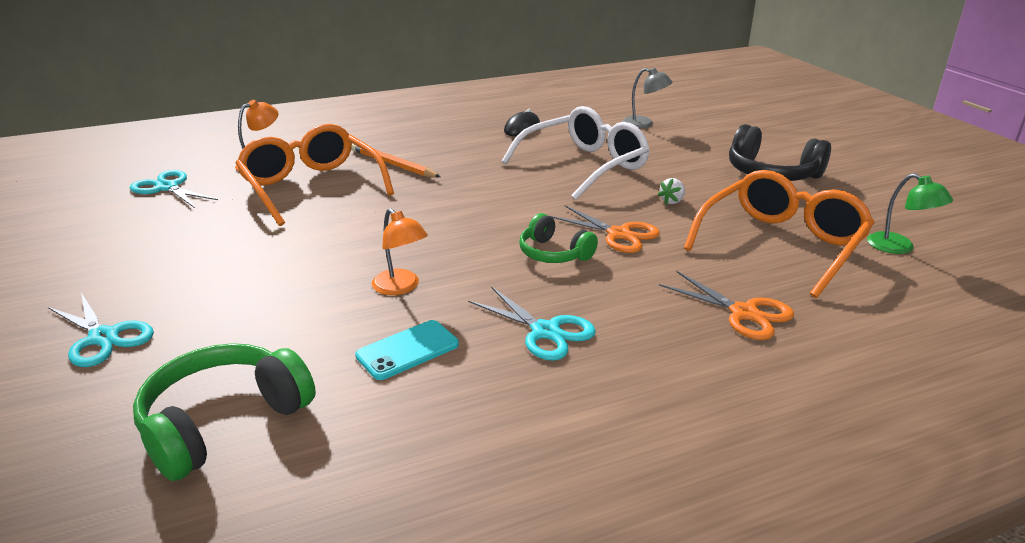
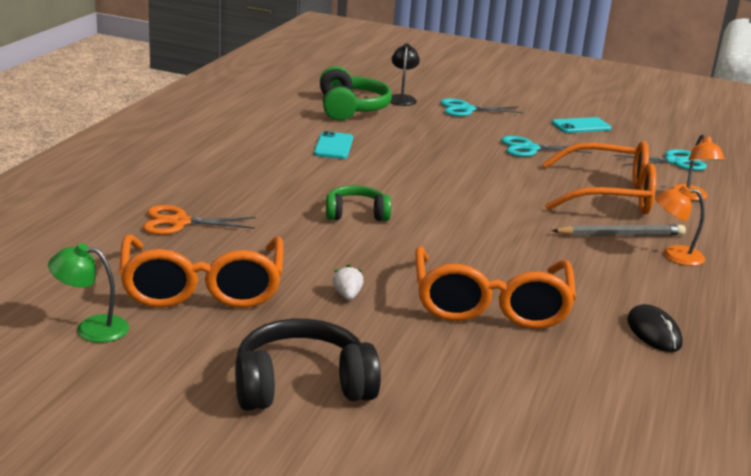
camera: 130 degrees right, 5 degrees down
(90, 252) = (581, 126): none -> turquoise phone
(103, 408) = (402, 98): none -> black lamp
(393, 164) = (621, 235): orange pencil -> grey pencil
(401, 287) = (399, 166): orange lamp -> orange lamp (674, 256)
(545, 331) = (282, 174): turquoise scissors -> turquoise scissors (530, 148)
(583, 166) = (490, 304): white glasses -> orange glasses
(619, 234) = (338, 245): orange scissors -> none
(644, 124) = (567, 416): grey lamp -> none

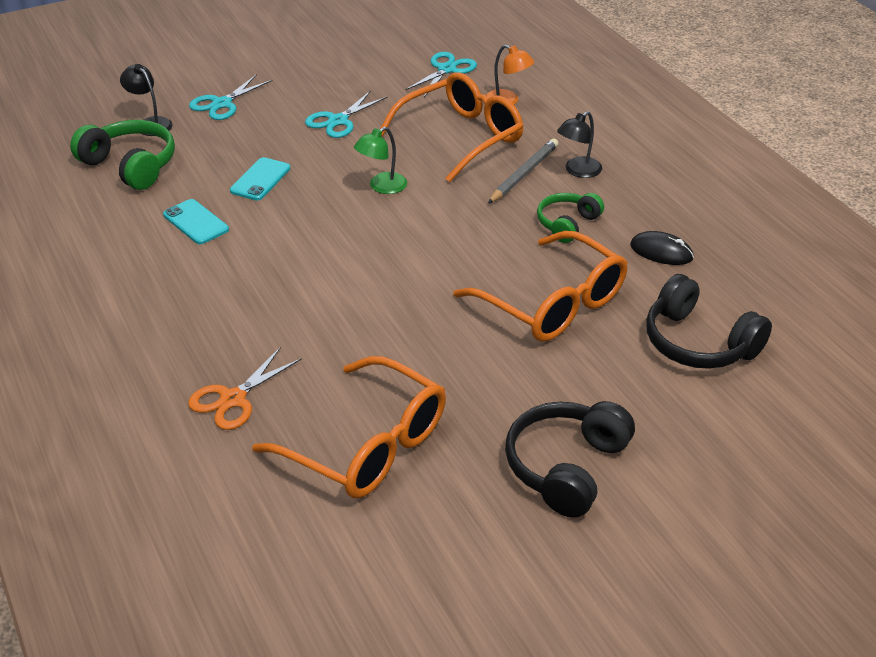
camera: 45 degrees left, 15 degrees up
(91, 328) = (365, 548): green lamp -> green lamp (382, 187)
(347, 296) = (464, 369): white strawberry -> none
(356, 214) = (339, 285): green headphones -> green headphones (567, 224)
(569, 397) = (698, 343): none -> black headphones
(581, 126) = (332, 68): turquoise phone -> turquoise phone (260, 179)
(674, 256) = (578, 171): orange lamp -> black lamp

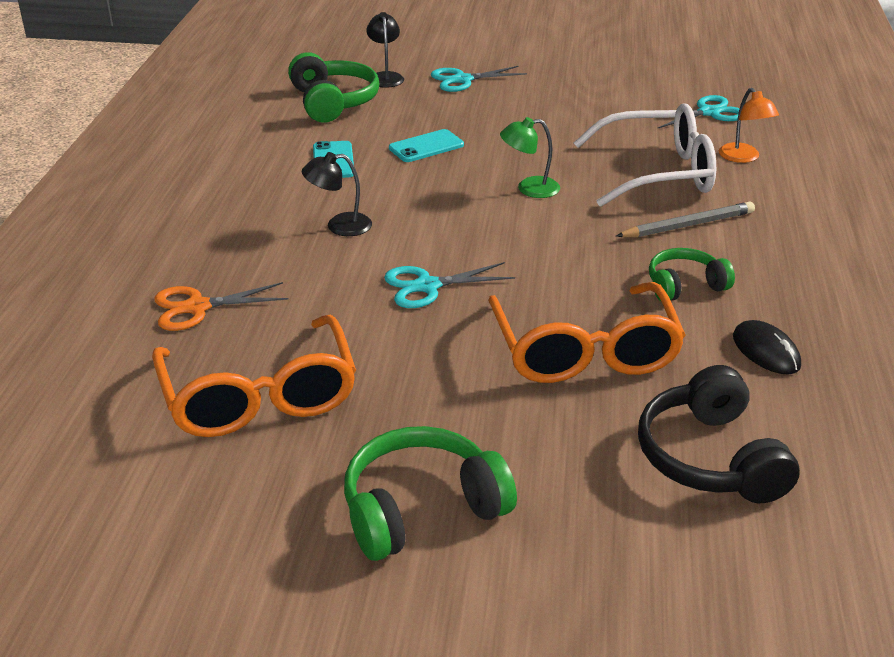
camera: 35 degrees right, 5 degrees down
(338, 121) = (551, 123): turquoise scissors -> turquoise scissors (427, 286)
(460, 137) = (656, 173): orange glasses -> white glasses
(566, 467) = (421, 509): black headphones -> green headphones
(578, 171) = (752, 242): black lamp -> black lamp (339, 226)

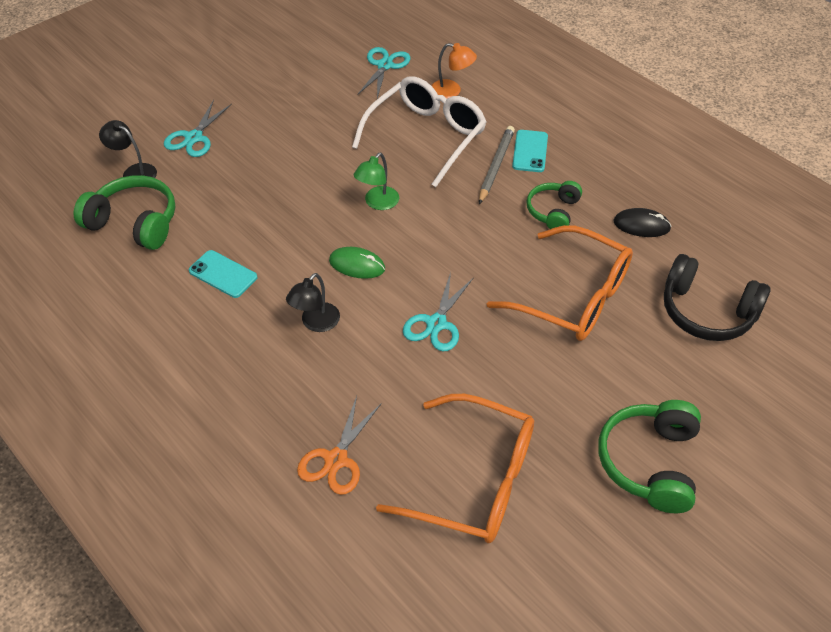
camera: 50 degrees left, 15 degrees up
(426, 147) = (264, 215): turquoise phone -> turquoise phone (530, 151)
(437, 213) = (357, 265): none -> green mouse

